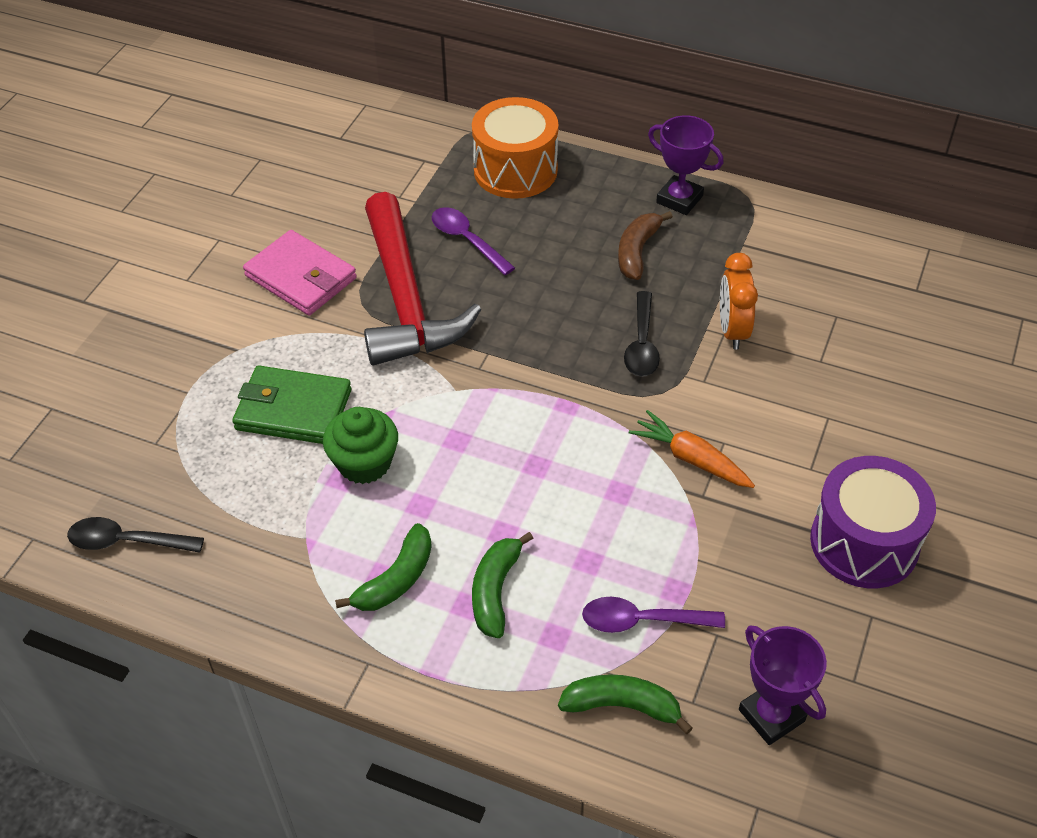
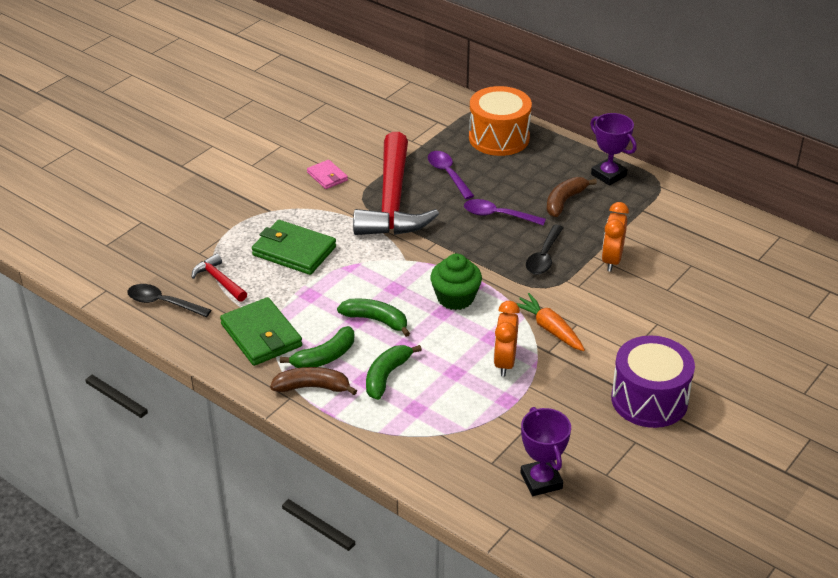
camera: 15 degrees right, 10 degrees down
(199, 484) = (219, 280): none -> red hammer
(292, 563) = (261, 335): none -> green wallet
(301, 277) = (327, 176): pink wallet -> pink wallet, size x0.55
(364, 463) = (329, 289): green cupcake -> green cupcake (455, 298)
(396, 636) = (312, 387): none -> brown banana
(622, 706) = (444, 455): green banana -> green banana (376, 320)
(642, 621) = (477, 412): purple spoon -> purple spoon (498, 215)
(651, 528) = (504, 362): none -> orange clock

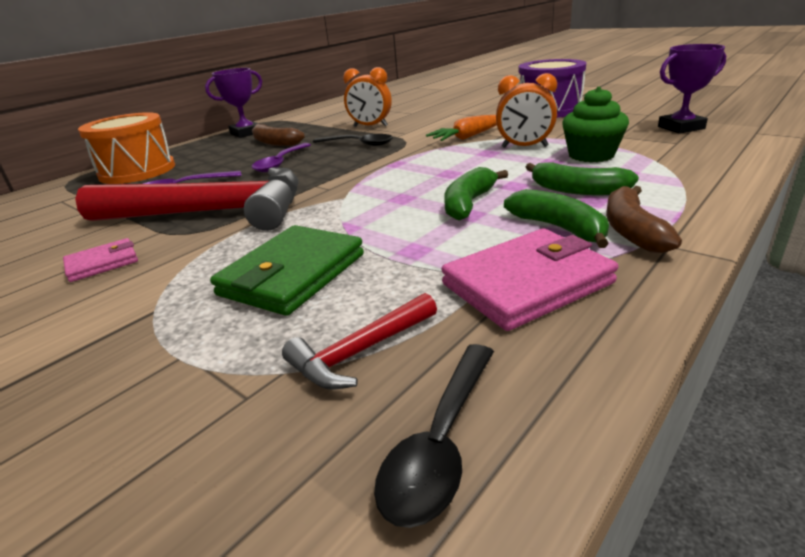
camera: 85 degrees left, 10 degrees down
(261, 335) = (526, 283): green wallet -> pink wallet
(455, 298) = (422, 170): green cupcake -> green cupcake (591, 155)

